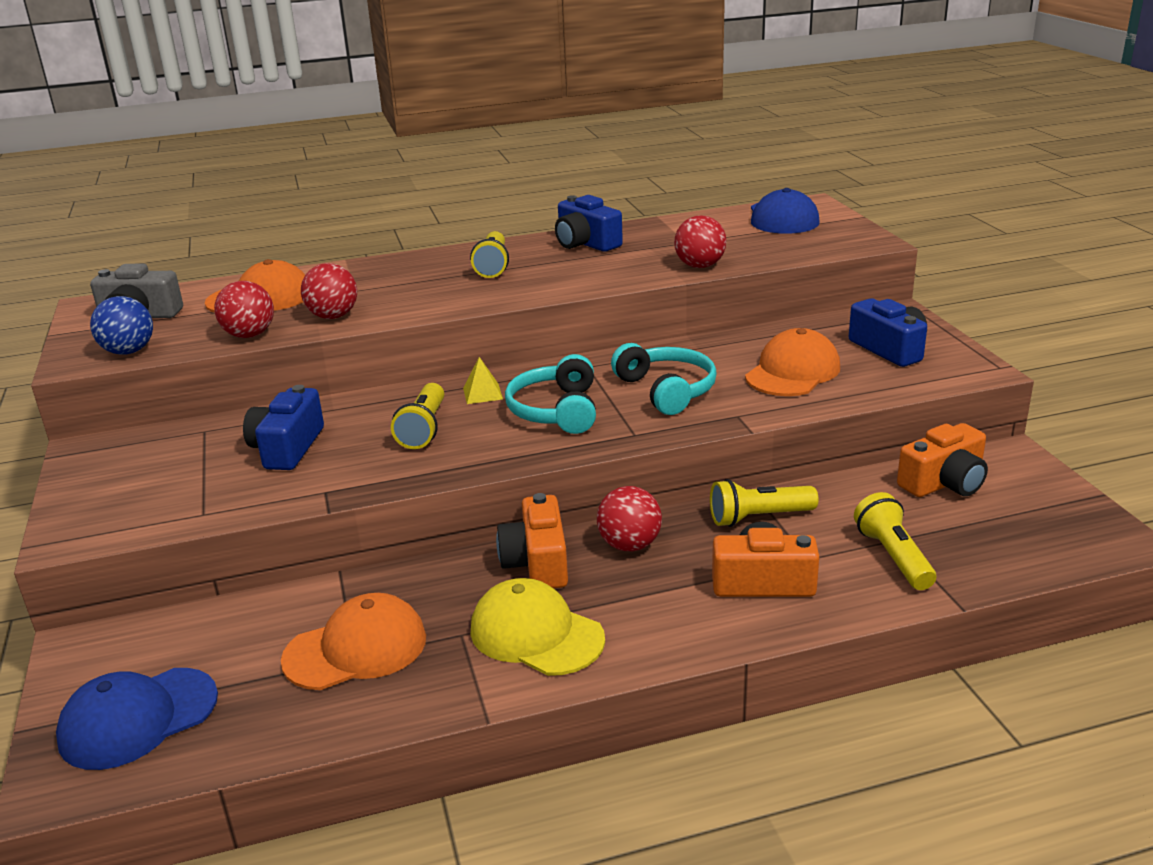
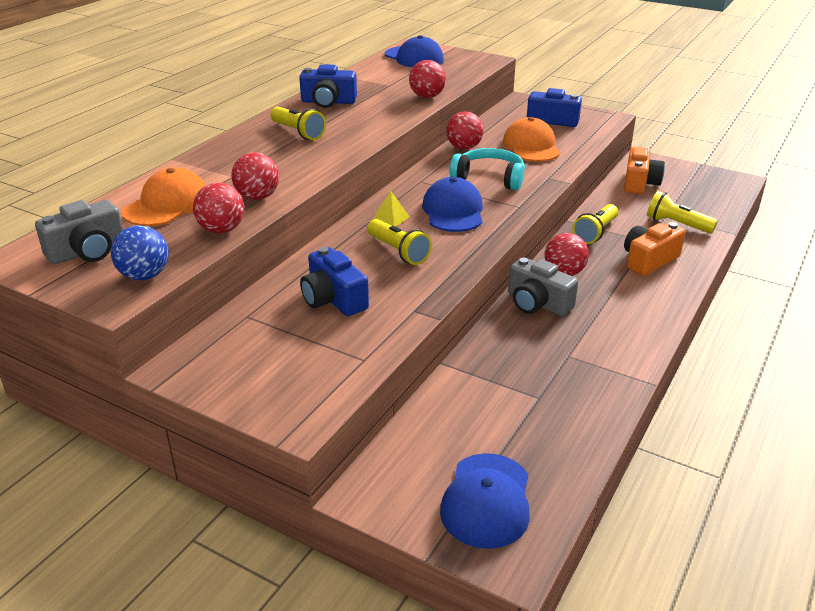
camera: 45 degrees left, 5 degrees up
(356, 649) = (531, 393): orange cap -> none
(536, 634) = (601, 335): yellow cap -> none
(537, 563) = (537, 303): orange camera -> grey camera
(556, 411) = (453, 211): turquoise headphones -> blue cap
(708, 346) = (464, 147): none -> red ball

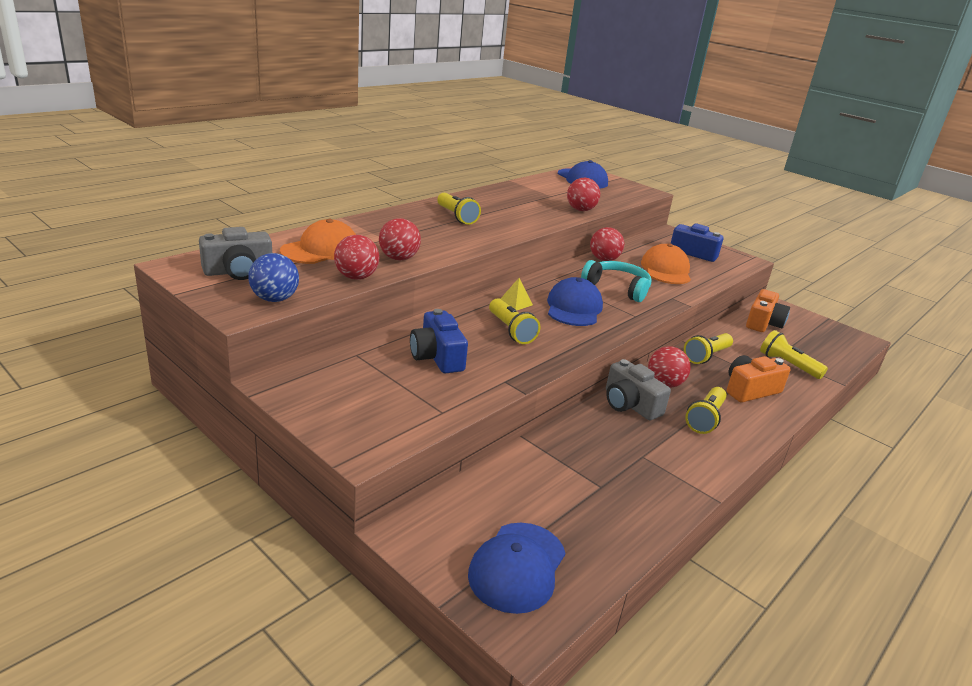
camera: 10 degrees right, 5 degrees down
(328, 102) = (493, 199): blue camera -> none
(615, 301) = (705, 419): none -> yellow flashlight

